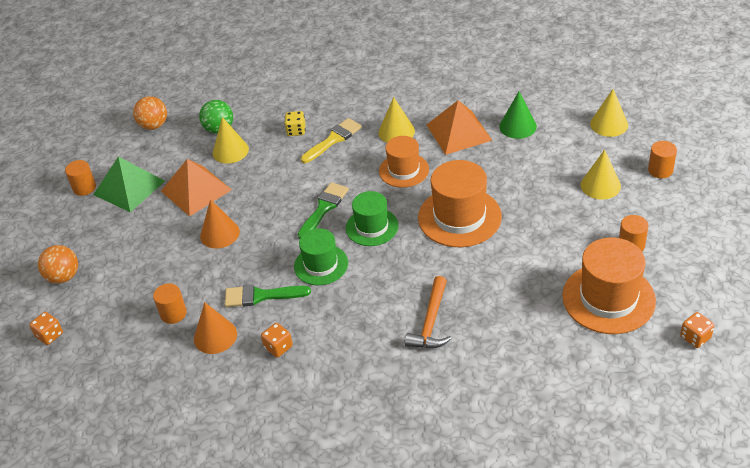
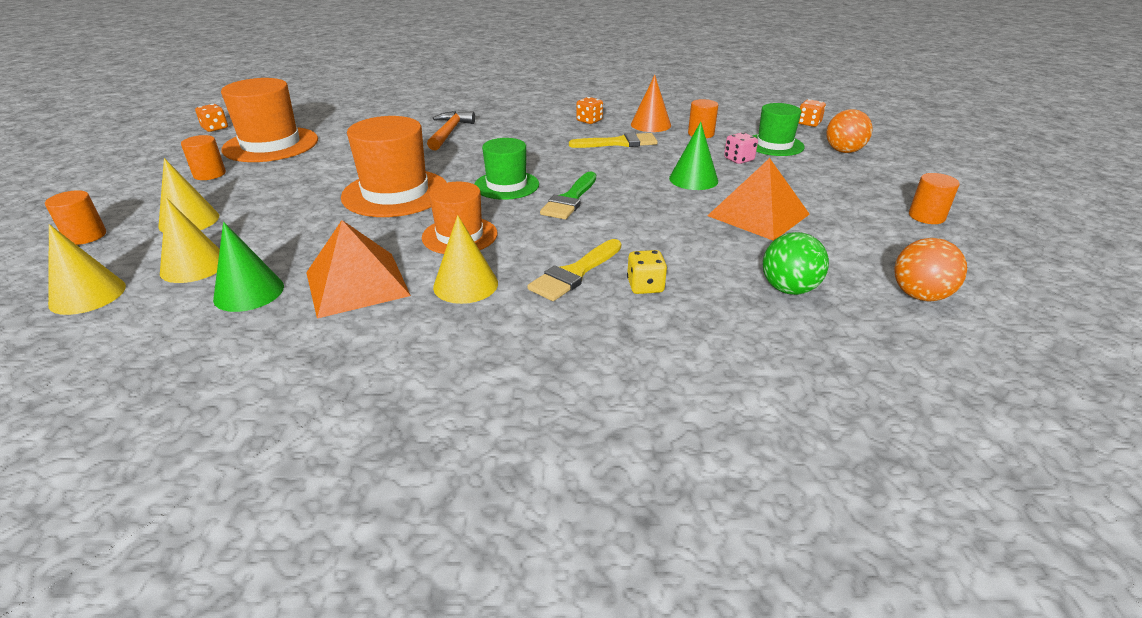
camera: 170 degrees right, 10 degrees down
(129, 187) = (860, 217): green pyramid -> none
(165, 263) = (738, 159): none -> pink dice
(219, 233) = (693, 179): orange cone -> green cone
(230, 151) = (743, 258): yellow cone -> yellow cone (194, 266)
(261, 296) = (619, 143): green brush -> yellow brush
(321, 265) = (562, 160): green hat -> green hat (774, 145)

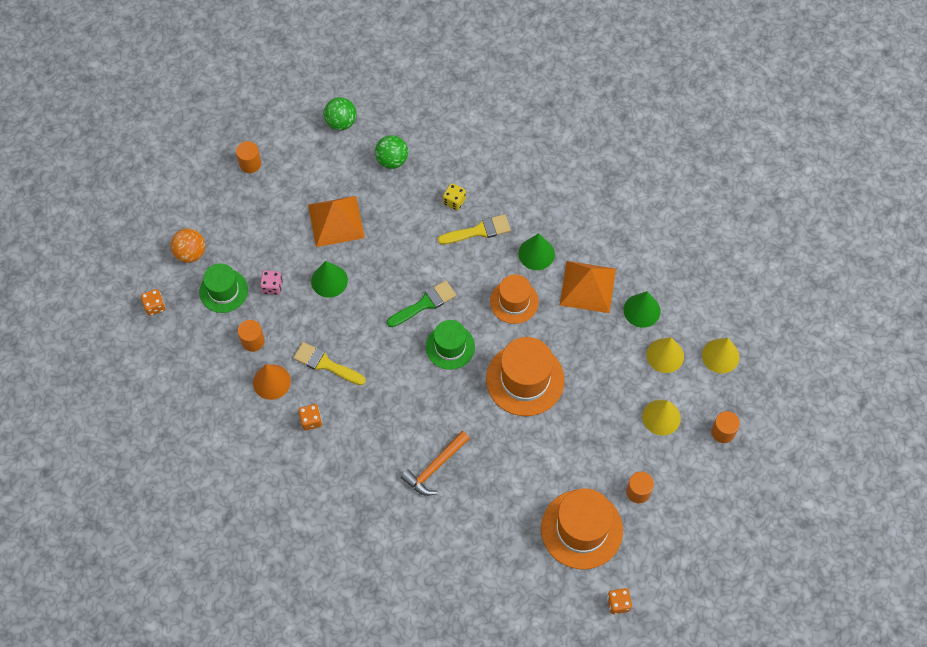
camera: 145 degrees left, 30 degrees up
(465, 285) = (536, 253): yellow cone -> green cone
(919, 295) = (341, 122): orange ball -> green ball

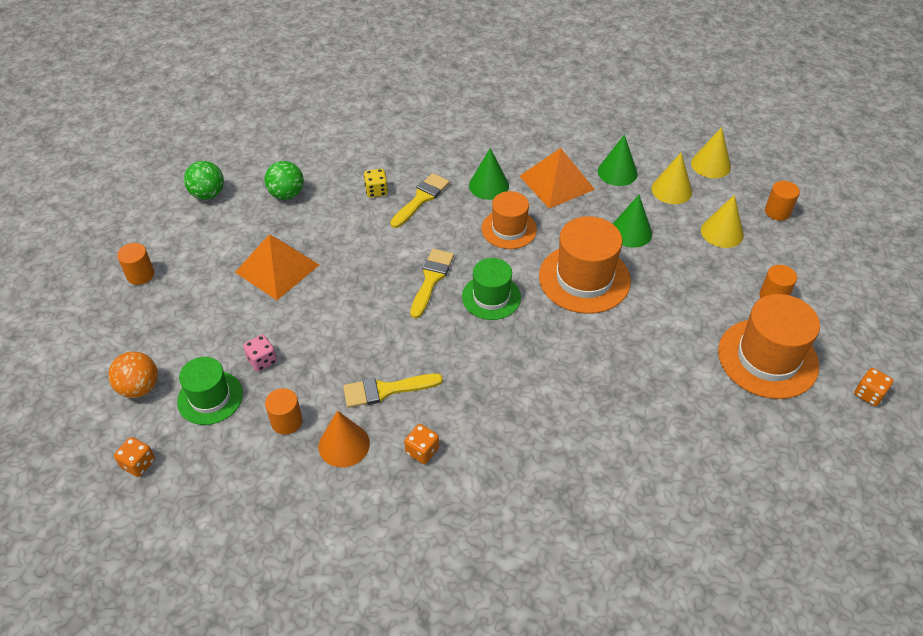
camera: 40 degrees left, 15 degrees down
(329, 280) = (318, 318): green cone -> green cone (631, 232)
(425, 303) = (431, 279): green brush -> yellow brush
(435, 467) = (587, 403): orange hammer -> none

